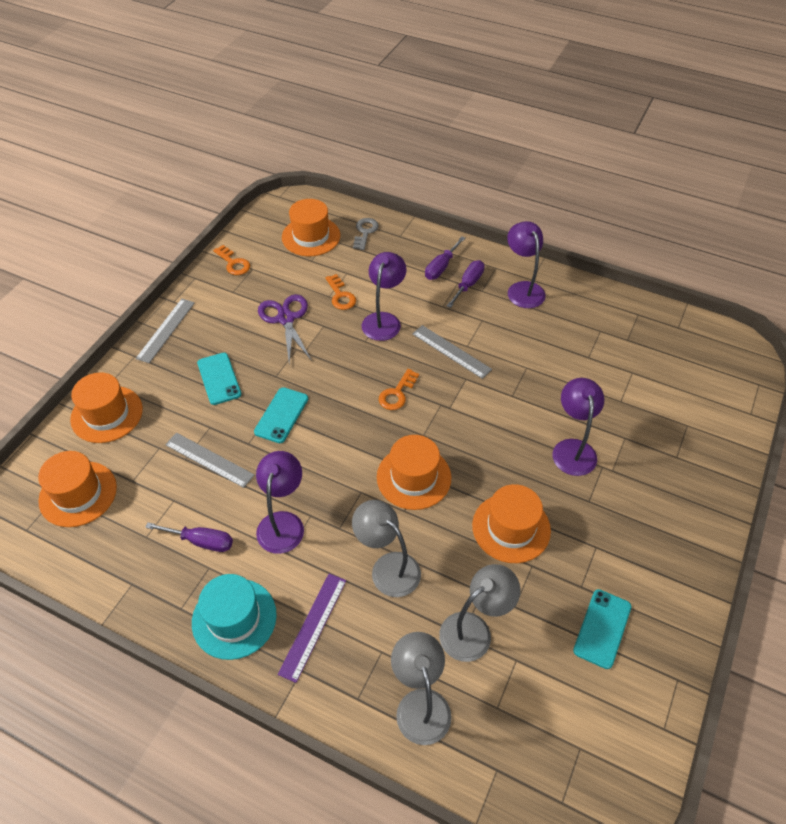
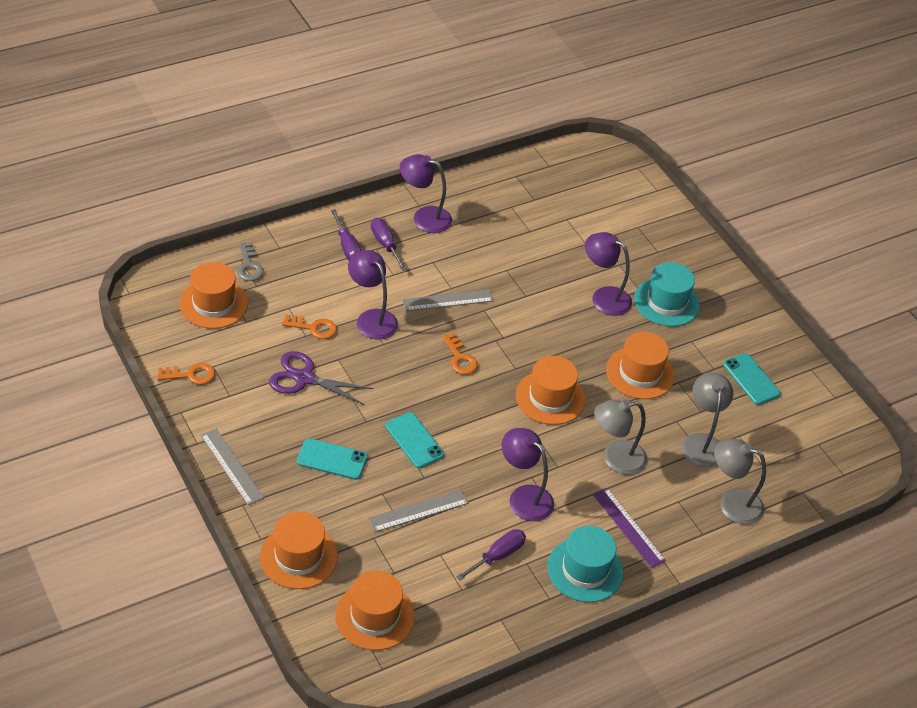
camera: 60 degrees left, 5 degrees down
(365, 232) = (249, 266): grey key -> grey key turned 150 degrees counterclockwise
(621, 499) = (666, 302): none -> turquoise hat

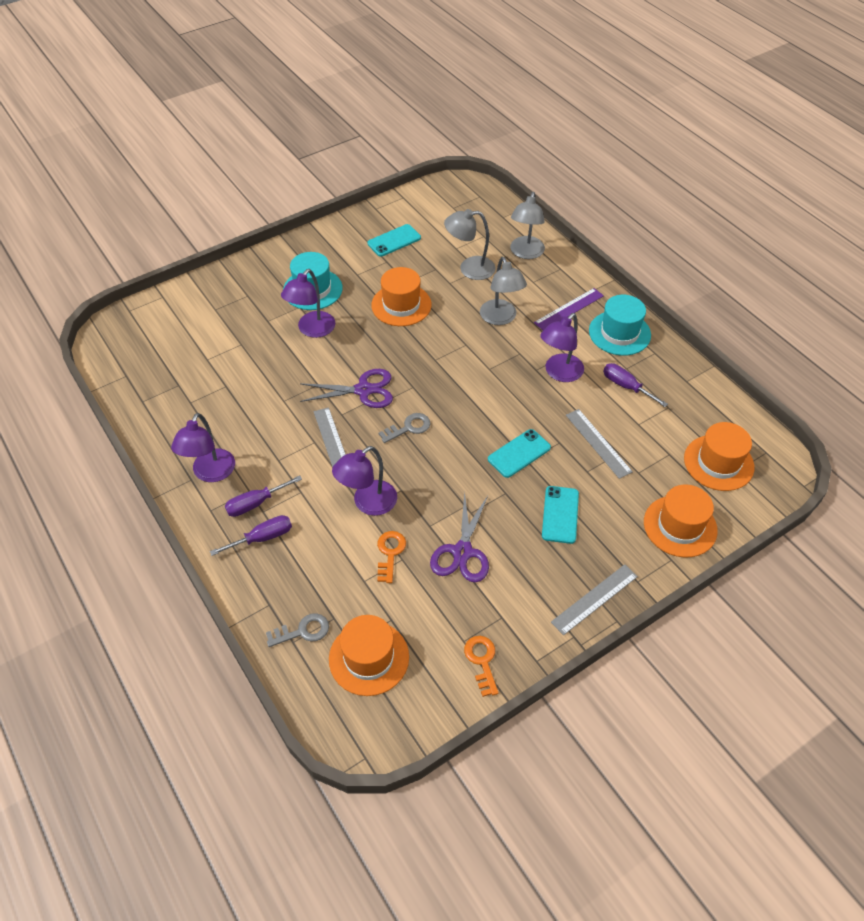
camera: 90 degrees left, 5 degrees up
(460, 358) = (408, 428): orange key -> grey key
(514, 329) = (363, 390): none -> purple scissors
(550, 397) = (443, 361): orange hat -> none

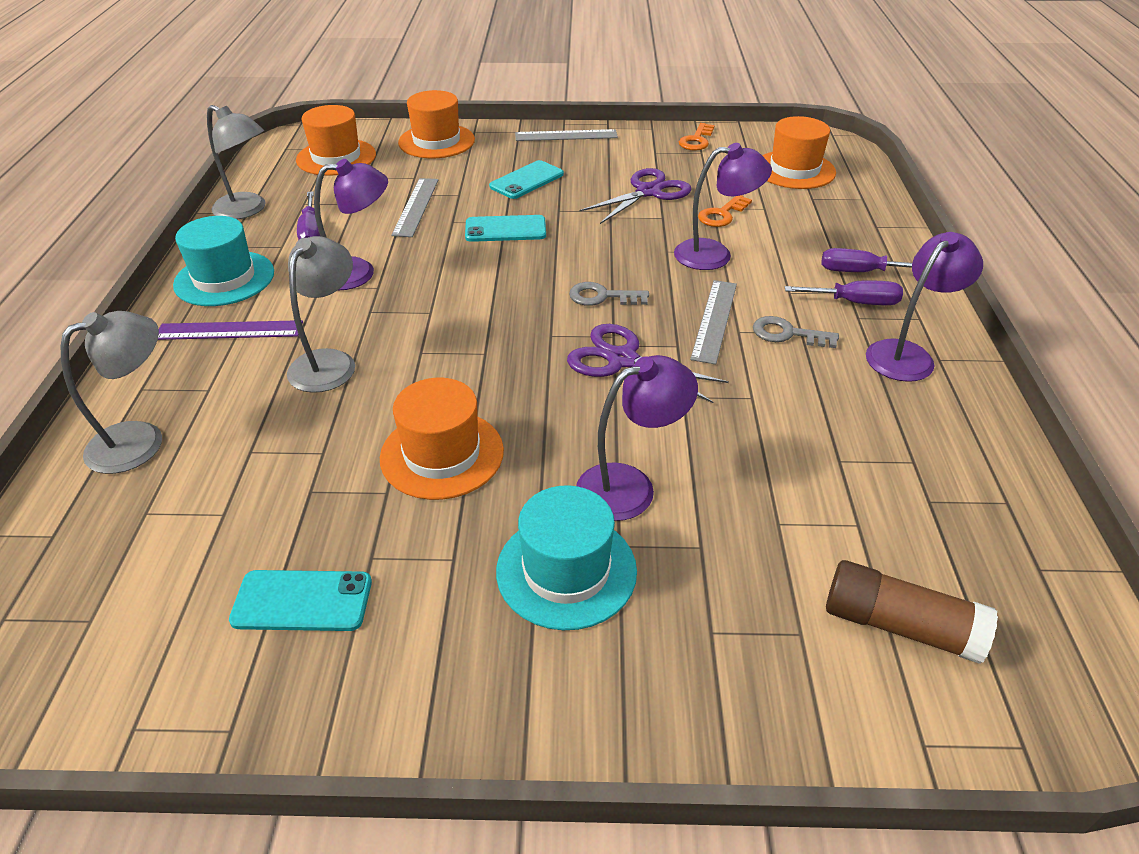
camera: 145 degrees left, 10 degrees down
(179, 328) = (899, 625): none -> brown glue stick
(302, 631) = (849, 201): grey key -> grey key (787, 334)
(469, 269) = (260, 460): grey lamp -> grey lamp (247, 210)

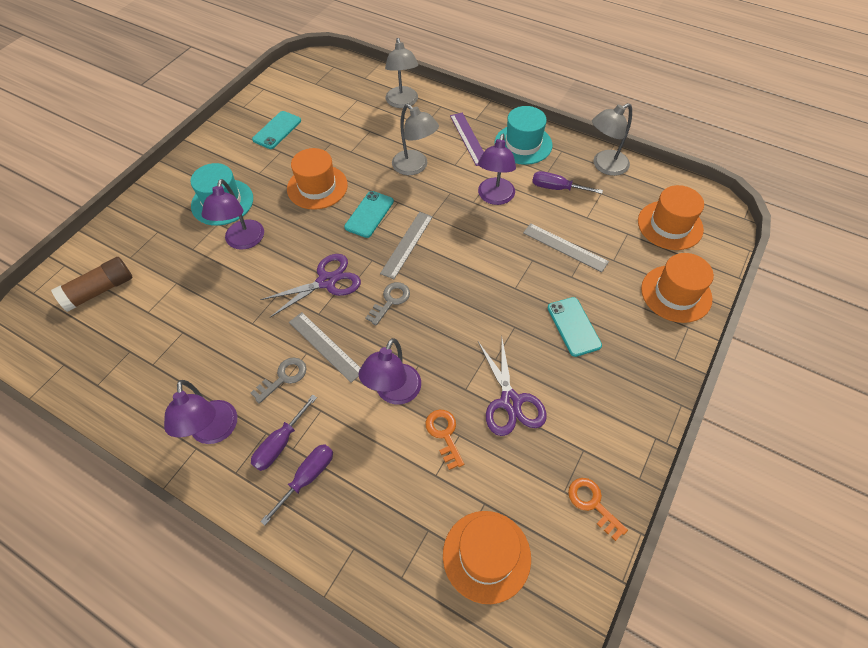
camera: 120 degrees right, 15 degrees up
(229, 330) = (469, 138): purple ruler -> purple ruler turned 45 degrees counterclockwise
(505, 229) = (504, 284): turquoise phone -> turquoise phone (369, 214)
(566, 135) = (650, 393): grey ruler -> grey ruler (407, 244)

